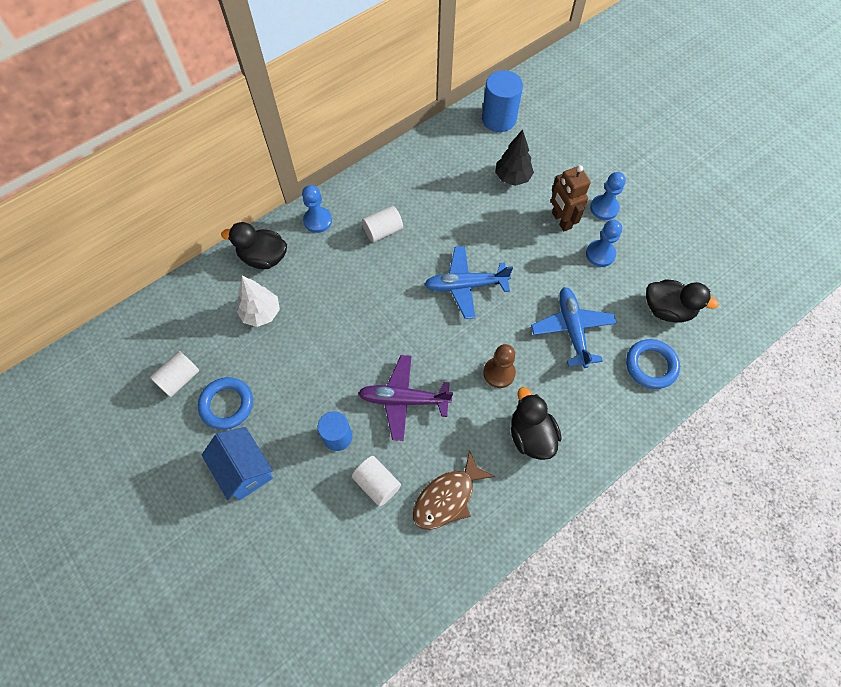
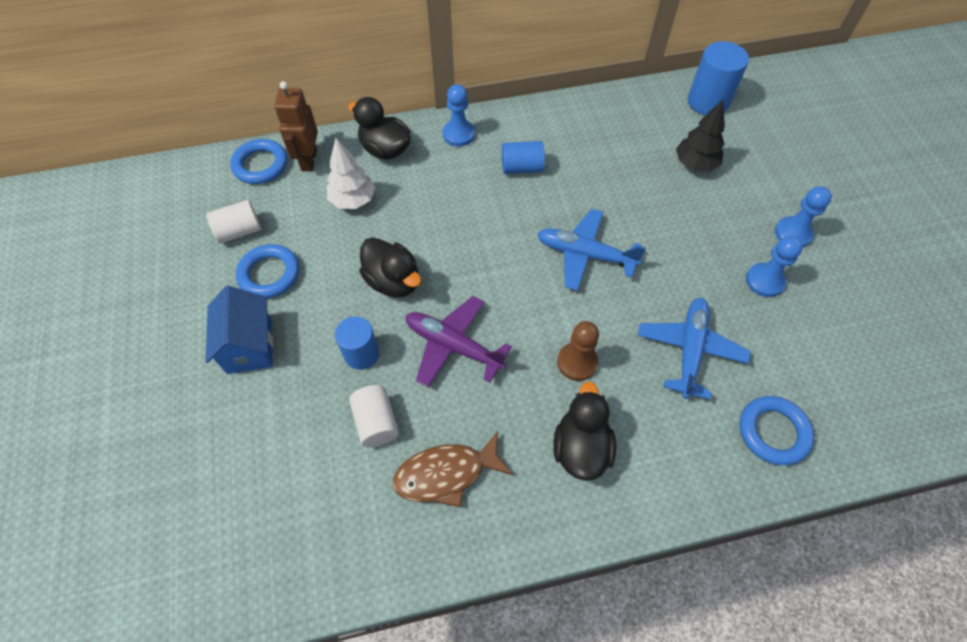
camera: 25 degrees right, 5 degrees down
(163, 313) = (260, 165): none -> blue ring
(383, 231) = (522, 168): white cylinder -> blue cylinder
(561, 220) = (732, 228): brown robot -> brown robot (309, 160)
(667, 309) = (825, 376): black duck -> black duck (393, 281)

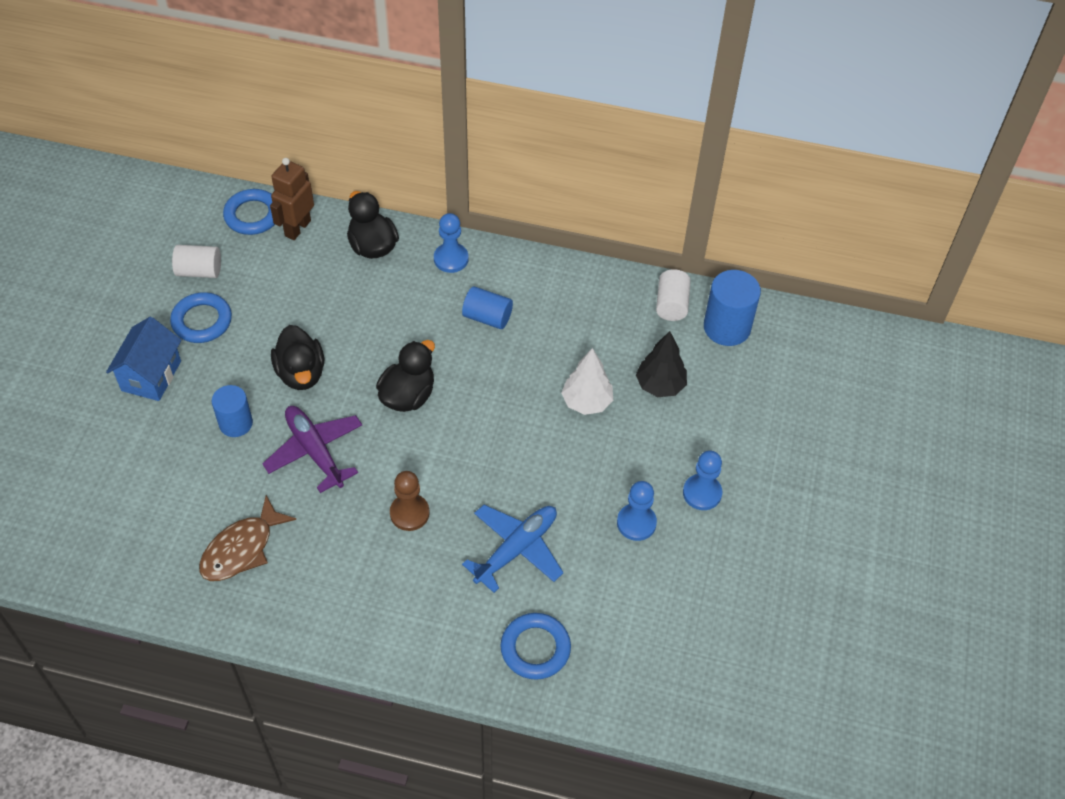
camera: 25 degrees right, 5 degrees down
(353, 200) = (313, 284): white tree -> white tree (587, 402)
(376, 422) = (213, 484): white cylinder -> white cylinder (671, 304)
(446, 474) = (242, 549): brown fish -> brown fish turned 60 degrees counterclockwise
(580, 448) = (362, 581): black duck -> black duck (408, 396)
(584, 254) = (486, 424): blue plane -> none

